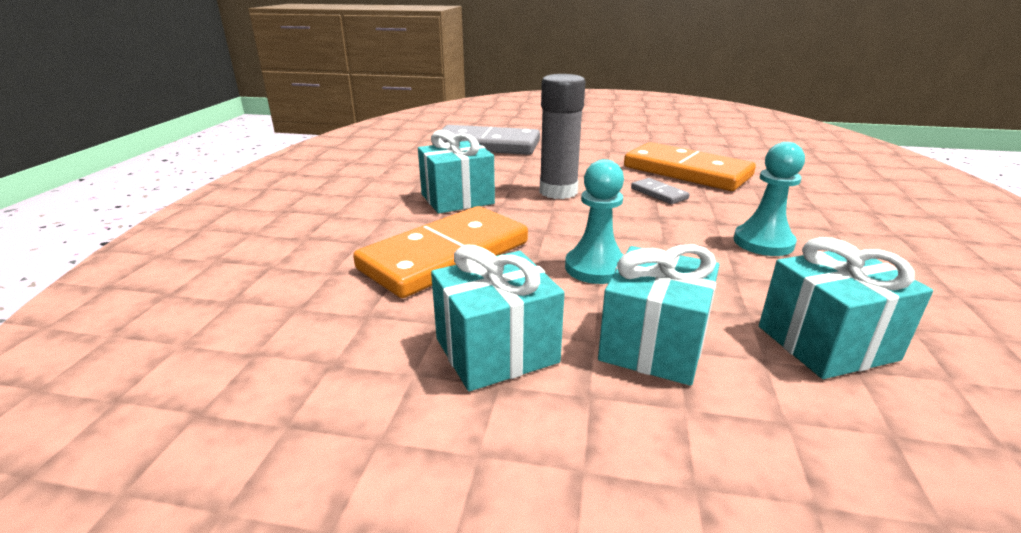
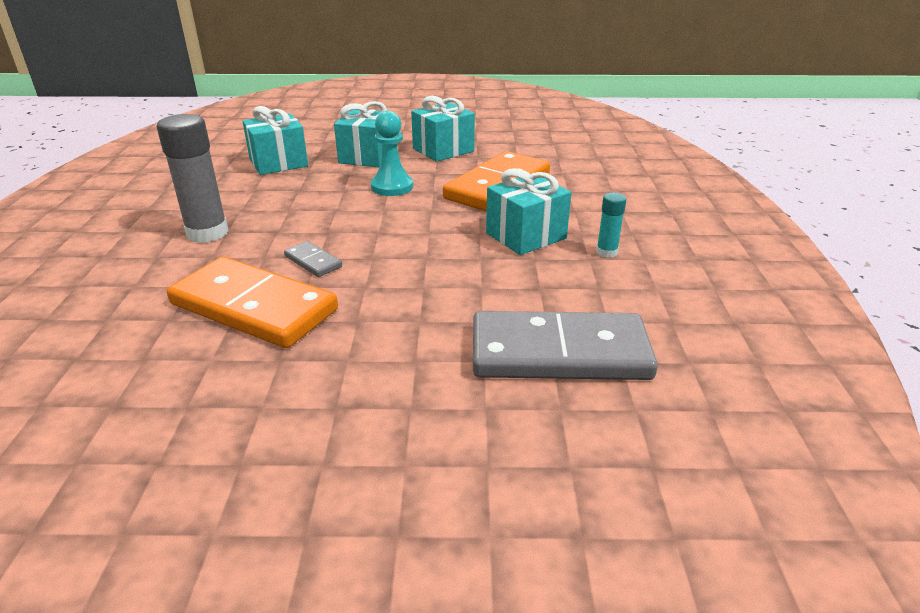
camera: 170 degrees right, 5 degrees up
(399, 183) = (606, 252): none -> turquoise glue stick
(558, 192) = (425, 255): grey glue stick -> grey glue stick (207, 233)
(763, 242) = (254, 214): turquoise pawn -> none

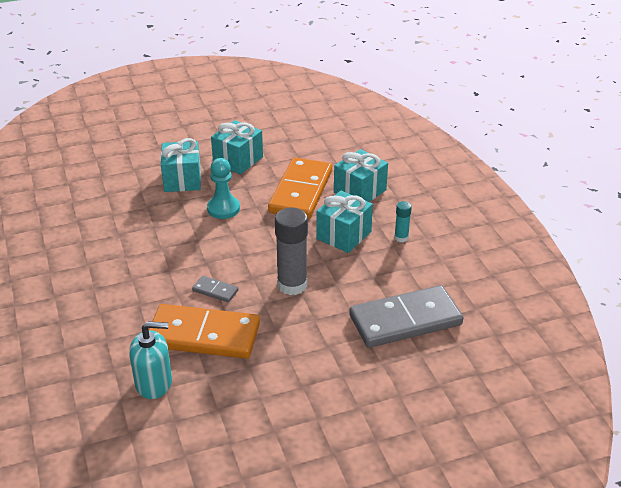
camera: 20 degrees left, 5 degrees up
(136, 349) = (154, 383): none -> turquoise soap dispenser
(207, 233) = (119, 284): grey glue stick -> grey glue stick (292, 285)
(278, 163) = (115, 201): turquoise gift -> turquoise gift (360, 191)

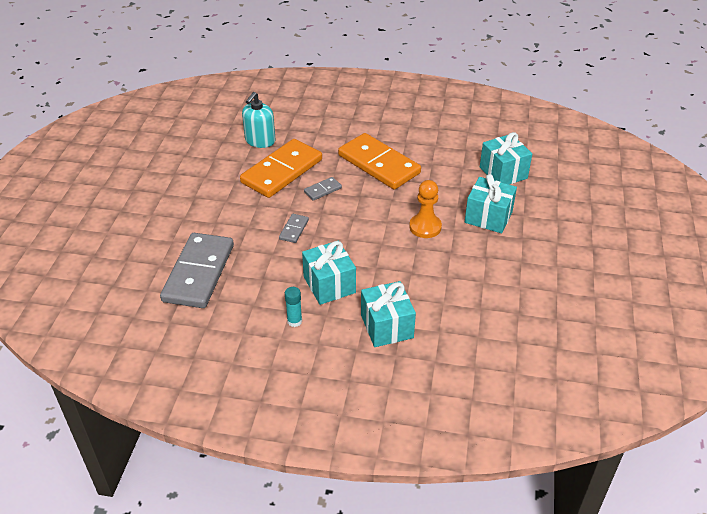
camera: 120 degrees right, 5 degrees up
(223, 208) = (425, 227): turquoise pawn -> orange pawn
(238, 160) = (500, 262): turquoise gift -> turquoise gift (503, 173)
(292, 285) = (294, 229): grey glue stick -> grey domino
(300, 191) = (416, 284): orange domino -> orange domino (379, 164)

